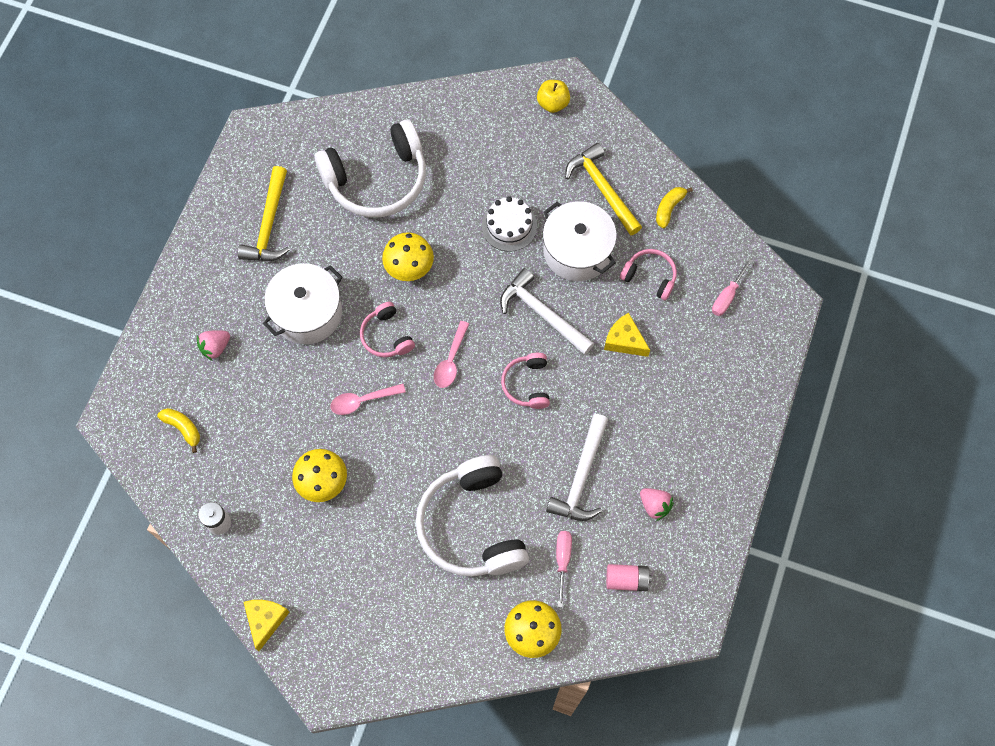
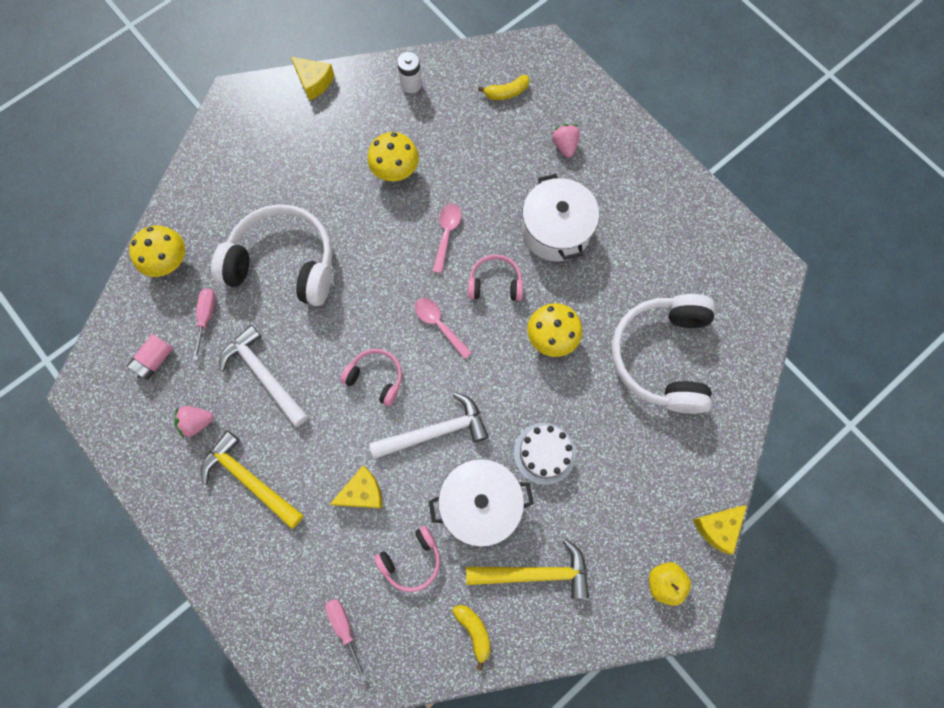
camera: 120 degrees right, 5 degrees up
(269, 225) = (663, 239): yellow hammer -> yellow hammer (250, 479)
(491, 86) = (717, 527): none -> yellow cheese
(562, 561) = (206, 317): pink screwdriver -> pink screwdriver turned 120 degrees counterclockwise

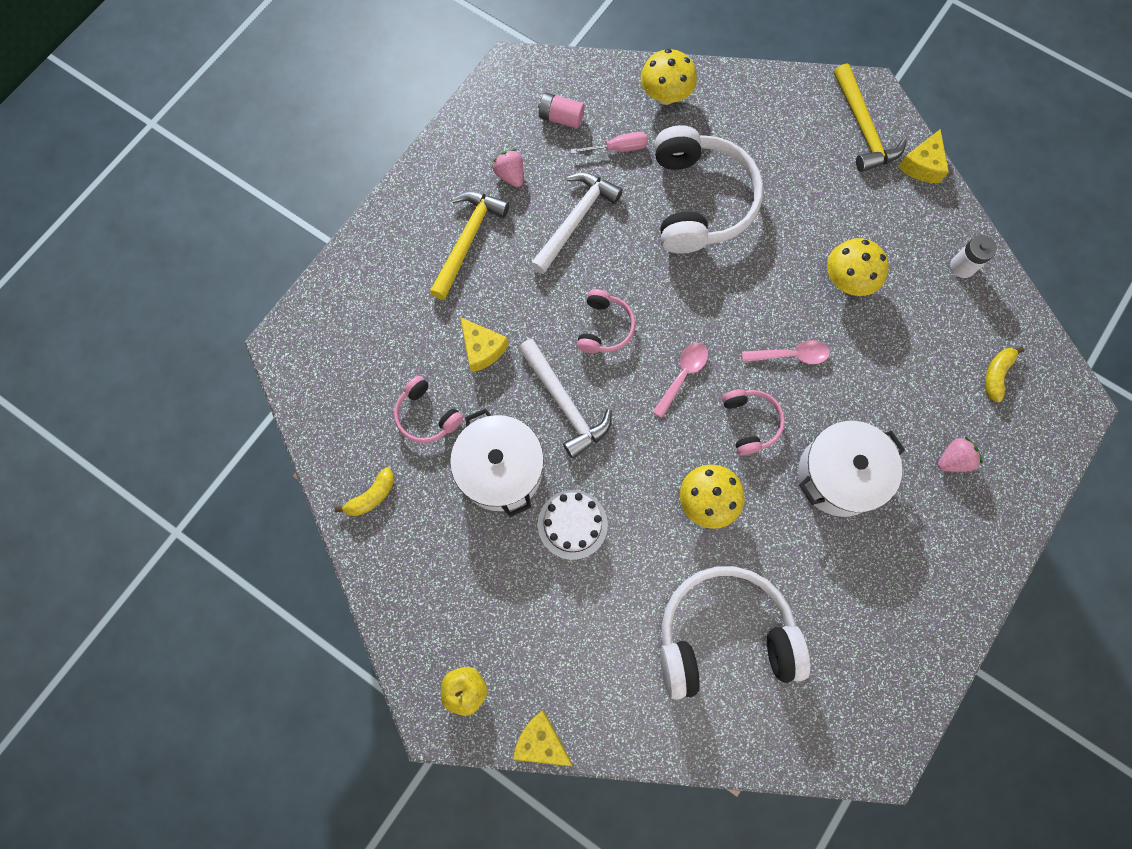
camera: 75 degrees right, 0 degrees up
(344, 628) = (348, 370): pink screwdriver -> none
(506, 92) = (996, 375): yellow banana -> yellow banana turned 60 degrees clockwise
(535, 573) = (443, 545): yellow hammer -> yellow hammer (863, 128)

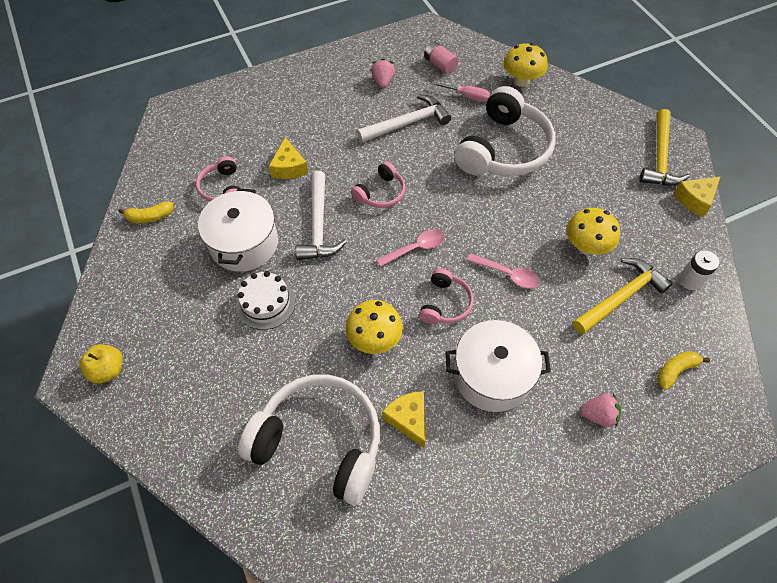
camera: 30 degrees right, 15 degrees down
(468, 240) = (328, 104): yellow hammer -> yellow hammer (621, 297)
(541, 741) = (129, 437): yellow cheese -> yellow cheese (408, 419)

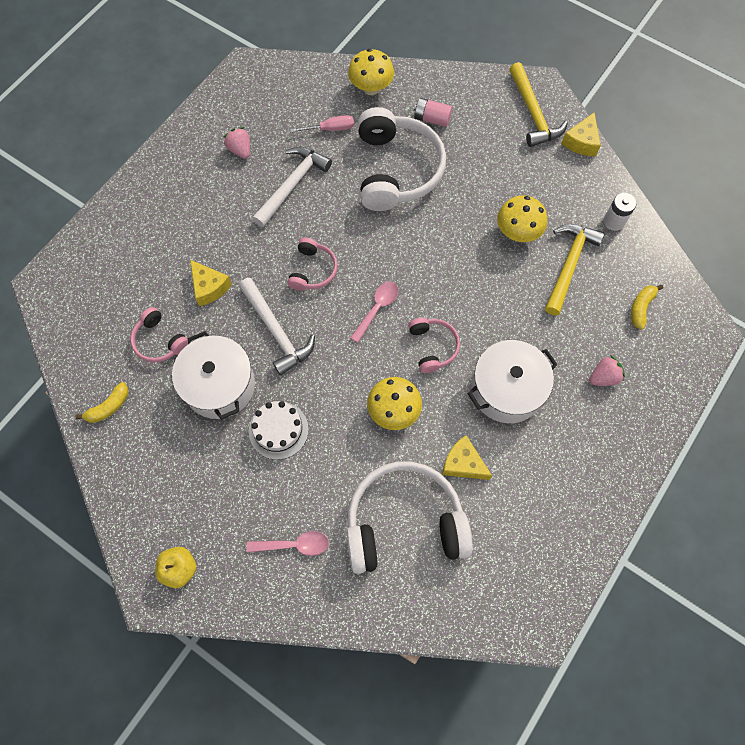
camera: 30 degrees left, 10 degrees up
(440, 65) = (284, 105): pink battery -> pink battery (432, 119)
(508, 274) = (468, 292): pink spoon -> pink spoon (294, 545)

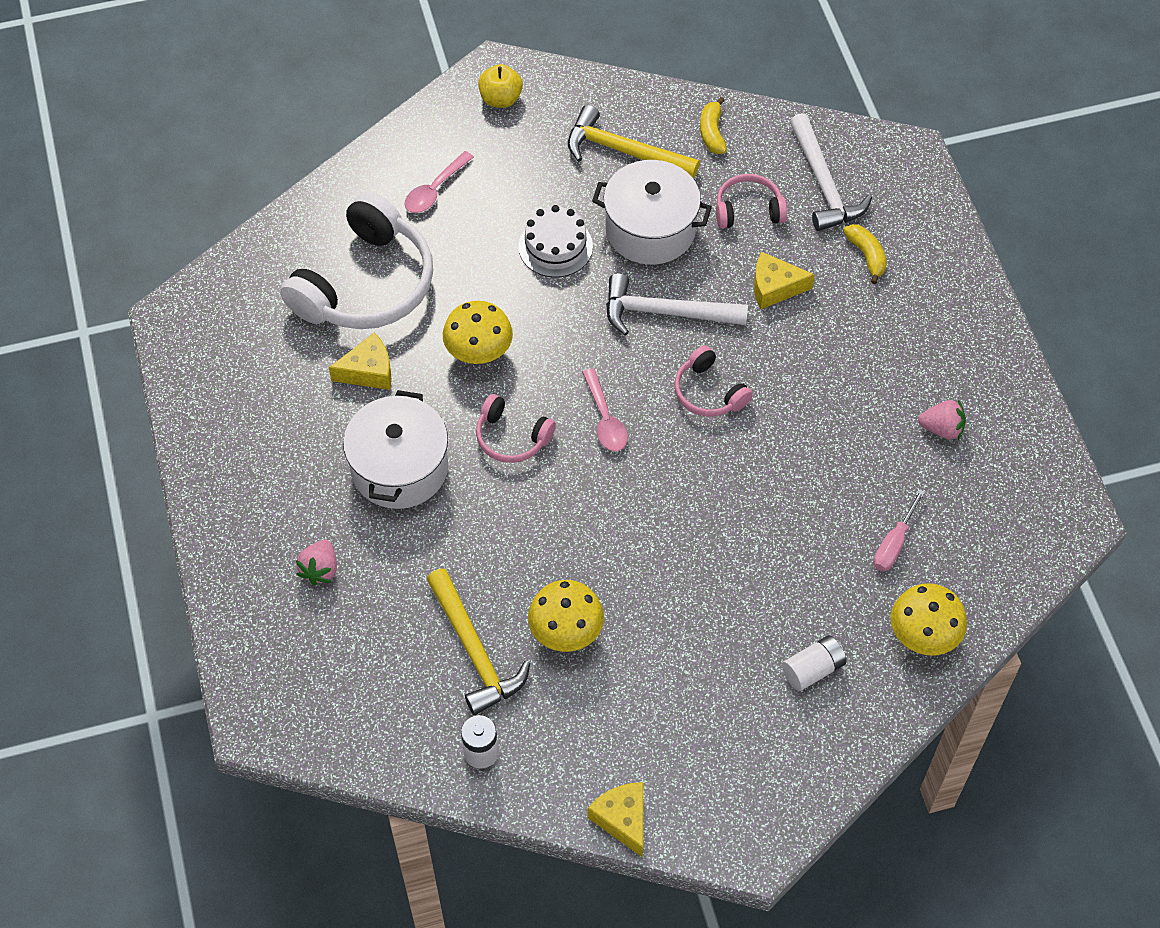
camera: 130 degrees right, 10 degrees down
(292, 185) = (843, 448): white hammer -> white hammer (823, 184)
(396, 170) = (769, 570): white headphones -> none
(432, 119) = (813, 669): pink battery -> white battery
(533, 113) = (718, 799): yellow hammer -> yellow hammer (624, 151)
(641, 308) = (353, 679): yellow banana -> yellow banana (866, 255)

